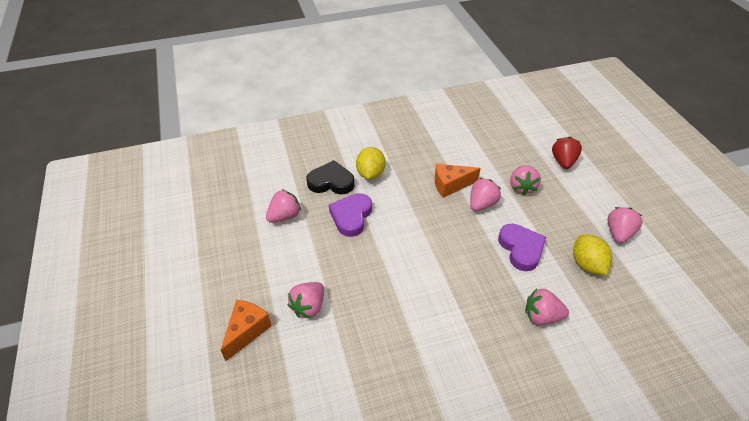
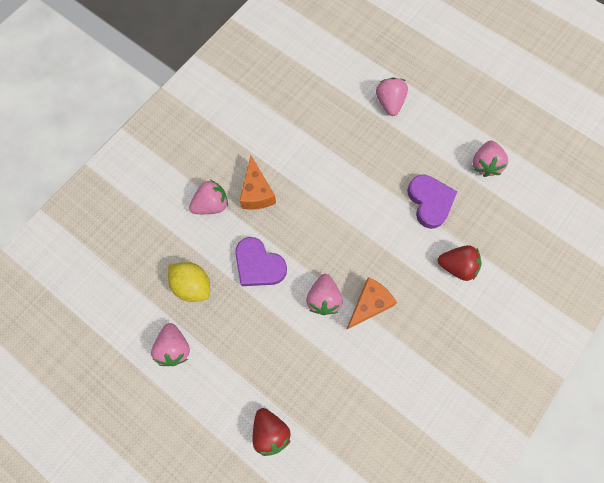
camera: 145 degrees right, 25 degrees up
(247, 331) = (414, 61): orange cheese -> orange cheese (257, 192)
(331, 182) = (483, 229): black heart -> none
(370, 173) = (456, 266): yellow lemon -> red strawberry
(521, 187) = (296, 352): pink strawberry -> none

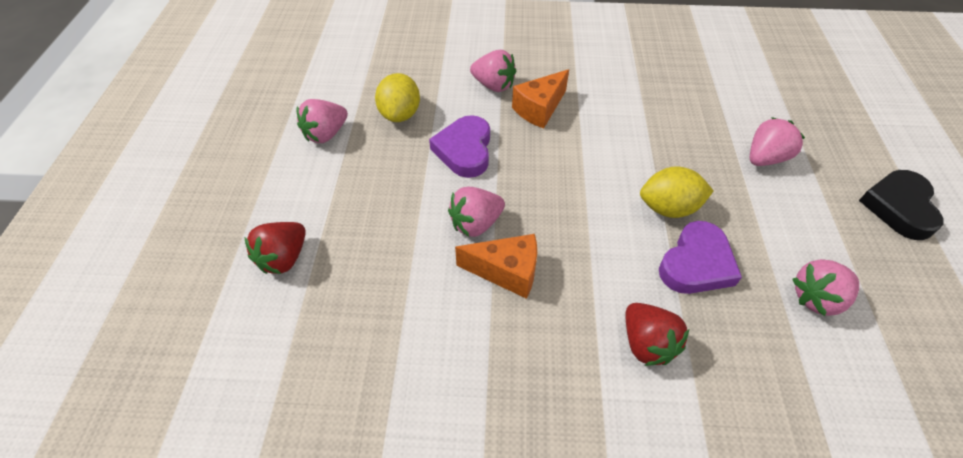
camera: 55 degrees right, 20 degrees down
(386, 184) = (668, 208): none -> yellow lemon
(464, 73) = (899, 207): none -> black heart

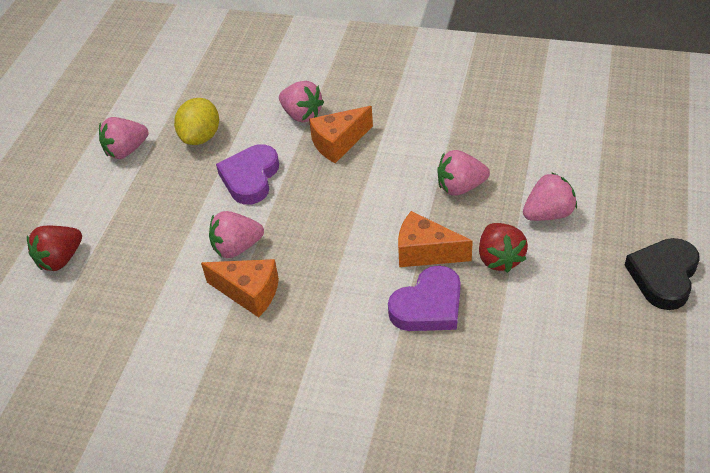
camera: 15 degrees right, 5 degrees down
(646, 344) = (350, 368): red strawberry -> red strawberry (499, 258)
(668, 208) = (425, 252): yellow lemon -> orange cheese
(816, 298) = (530, 349): pink strawberry -> pink strawberry (460, 187)

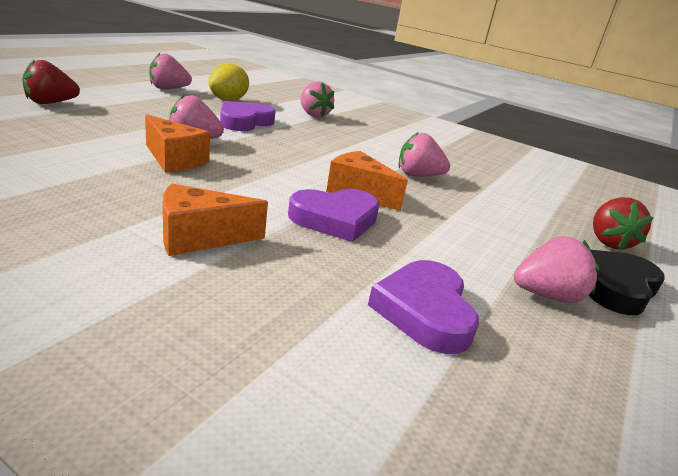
camera: 10 degrees right, 20 degrees down
(338, 143) = (330, 131): orange cheese -> orange cheese (200, 238)
(499, 258) = (430, 218): red strawberry -> red strawberry (608, 242)
(540, 383) = (424, 311): none -> purple heart
(548, 214) = (495, 212): pink strawberry -> pink strawberry (546, 295)

